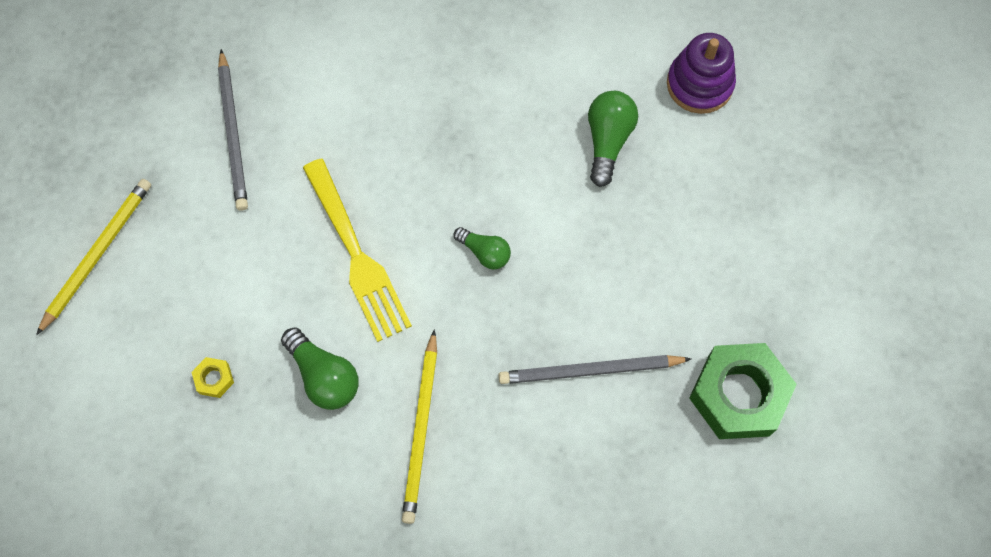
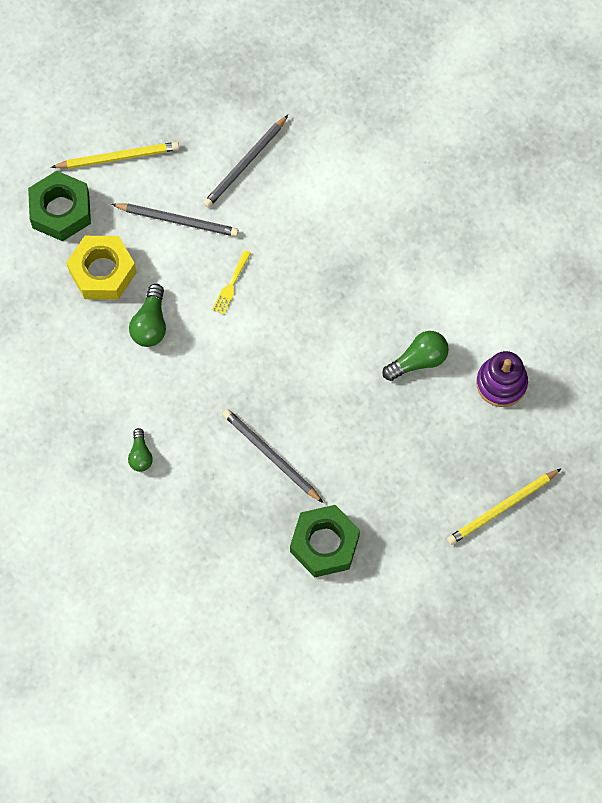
camera: 50 degrees right, 0 degrees up
(98, 366) = (61, 210): none -> green nut
(214, 379) = (102, 272): yellow nut -> yellow nut, size x2.45
(230, 252) = (177, 220): none -> grey pencil
(356, 255) = (231, 285): yellow fork -> yellow fork, size x0.50
(421, 429) = (164, 395): yellow pencil -> yellow pencil (502, 508)
(485, 252) = (291, 348): green light bulb -> green light bulb (140, 455)

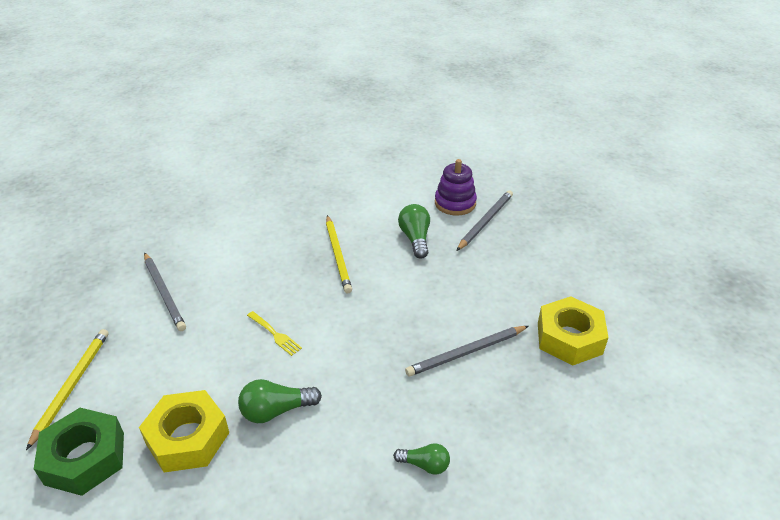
camera: 70 degrees left, 30 degrees down
(150, 324) = (276, 411): green light bulb -> green light bulb turned 135 degrees clockwise
(177, 220) = (179, 356): grey pencil -> grey pencil (485, 222)
(324, 544) = (569, 338): green nut -> yellow nut
(502, 508) = (560, 227): yellow pencil -> yellow pencil (338, 255)

